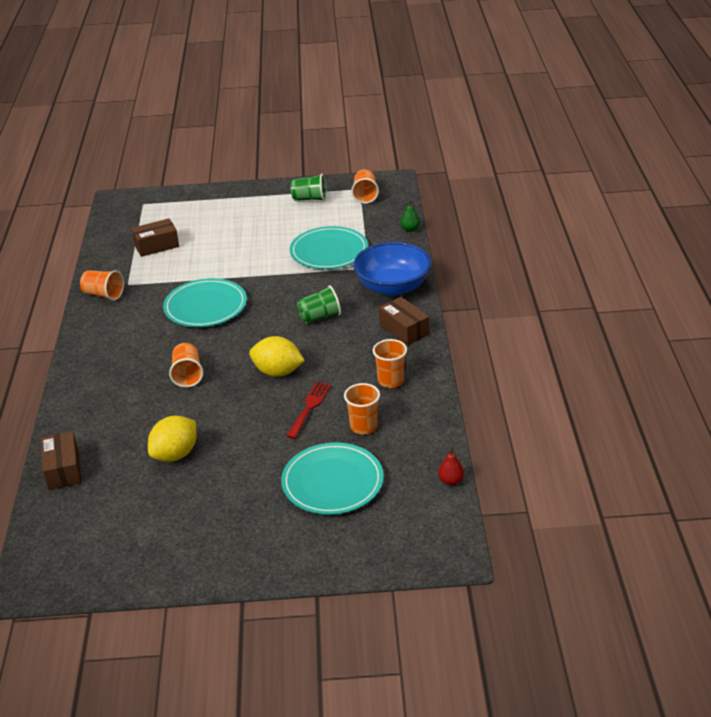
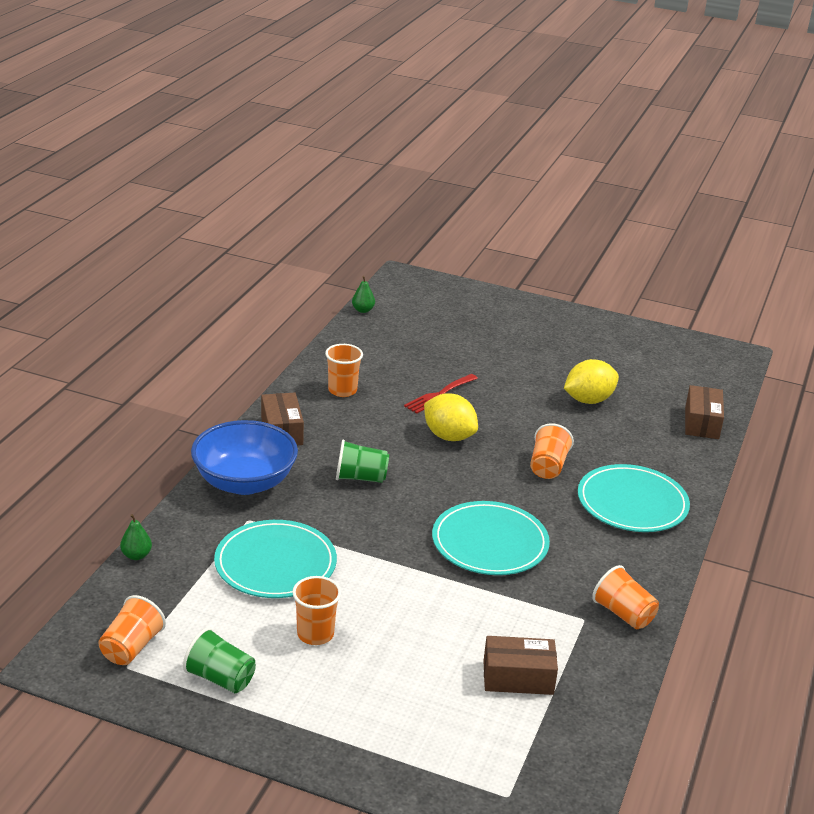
camera: 160 degrees left, 5 degrees down
(332, 482) = (459, 338): turquoise plate -> turquoise plate (632, 503)
(363, 426) = (401, 365): orange cup -> orange cup (315, 634)
(451, 481) = (363, 310): red pear -> green pear

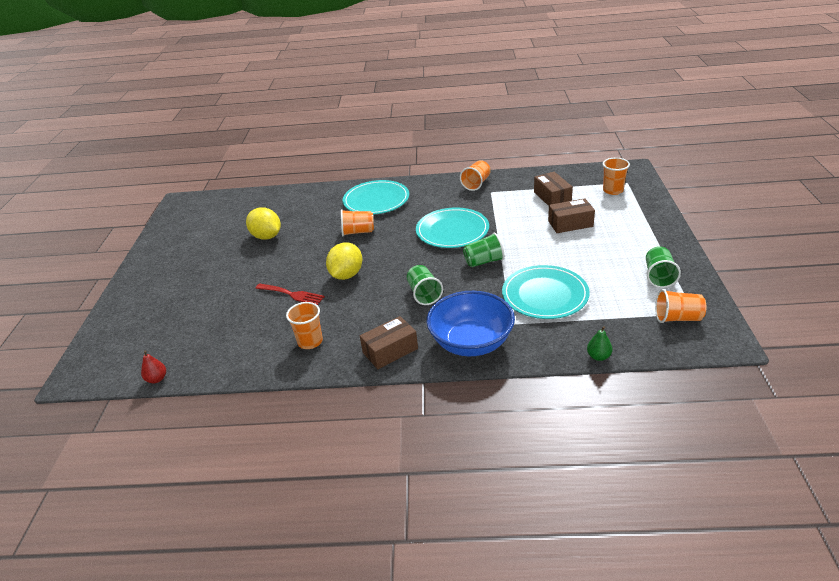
camera: 105 degrees left, 5 degrees up
(315, 634) = (589, 259): orange cup -> orange cup (613, 190)
(363, 310) = (157, 379): green pear -> red pear
(390, 543) = (483, 261): none -> green cup
(702, 423) = (274, 197): brown box -> brown box (570, 224)

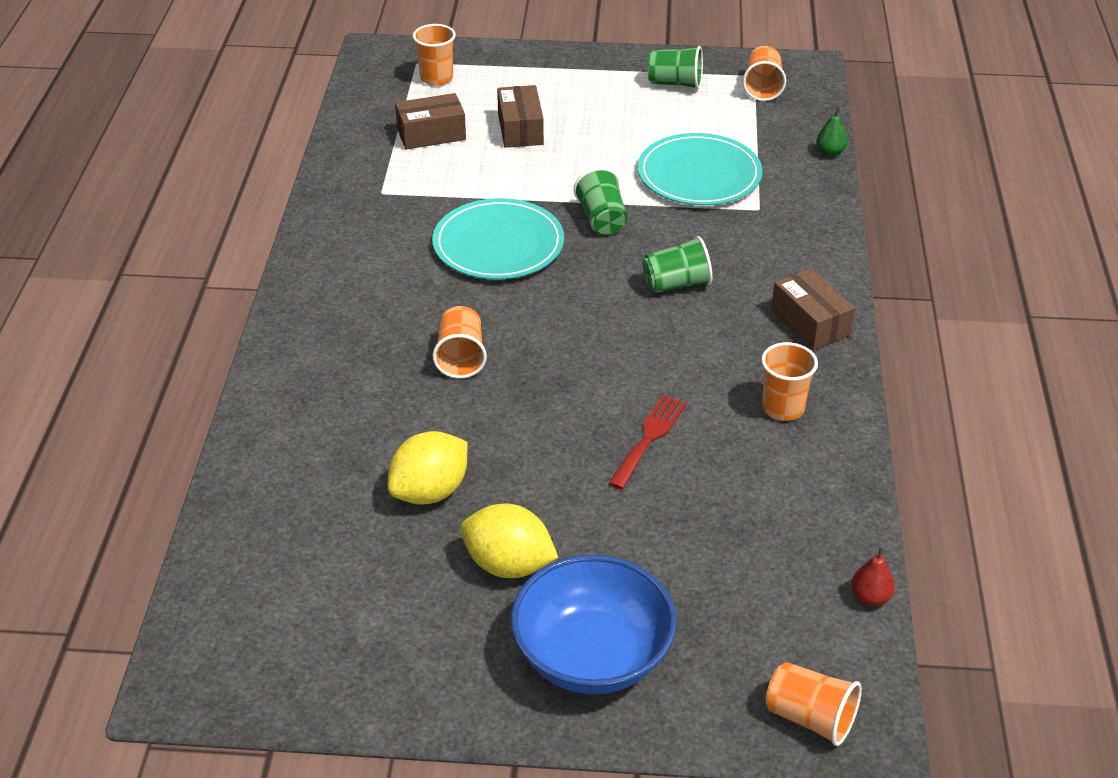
camera: 90 degrees left, 5 degrees up
(346, 275) = (603, 370): yellow lemon -> yellow lemon (508, 565)
(376, 200) = (345, 332): turquoise plate -> none
(471, 342) = (796, 247): blue bowl -> blue bowl (592, 656)
(476, 184) = (342, 206): orange cup -> orange cup (810, 718)

